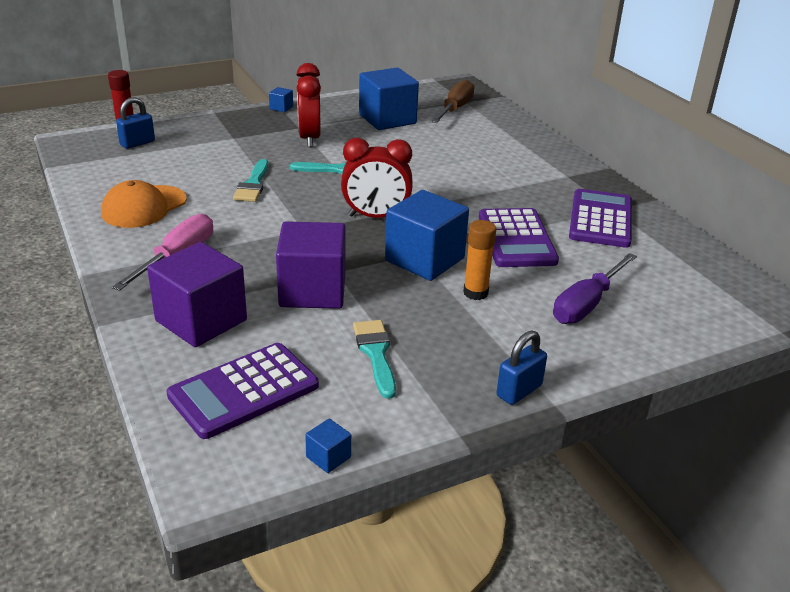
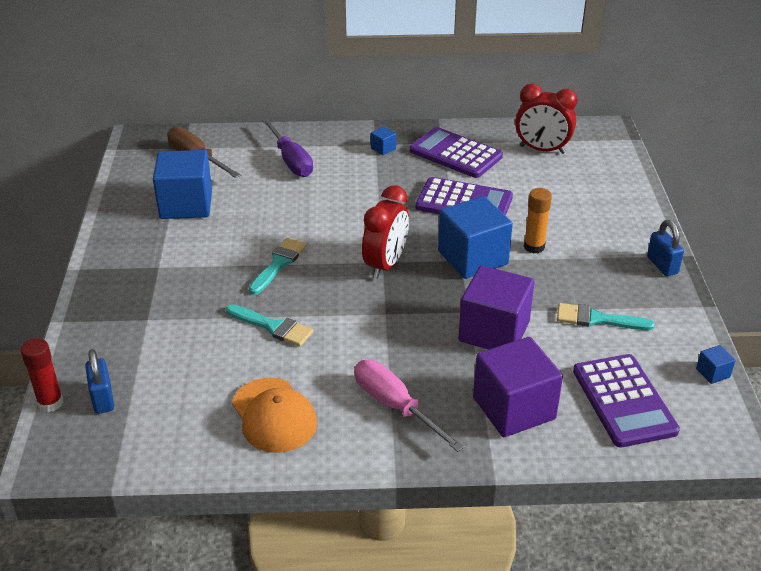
camera: 65 degrees left, 5 degrees up
(281, 108) = (95, 268): blue cube -> blue cube (383, 148)
(309, 138) = (192, 266): red clock -> red clock (542, 150)
(586, 304) = (570, 202): purple screwdriver -> purple screwdriver (291, 160)

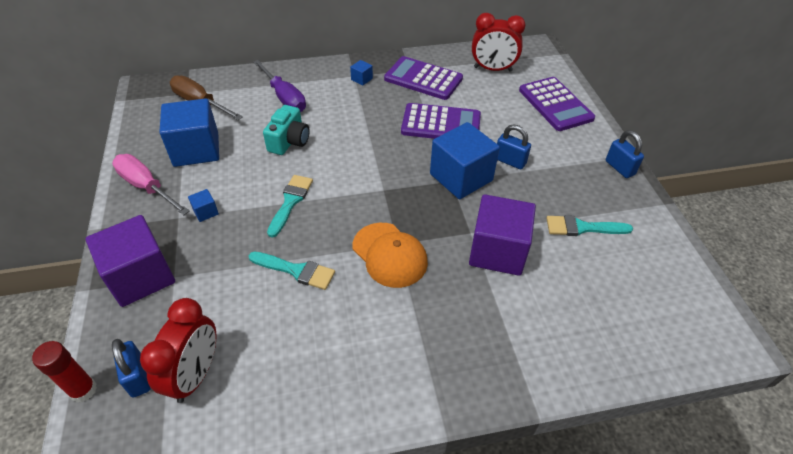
camera: 10 degrees left, 10 degrees up
(274, 415) = (313, 373): orange cap -> orange cap (389, 255)
(288, 205) = (289, 141): none -> turquoise camera
(385, 265) = (387, 192): red clock -> red clock (195, 375)
(395, 406) = (427, 346): pink screwdriver -> pink screwdriver (146, 187)
(514, 408) = (536, 333): purple cube -> purple cube (141, 276)
(534, 247) = (510, 161): orange glue stick -> blue padlock
(624, 401) = (629, 311): purple calculator -> purple calculator (555, 104)
(712, 373) = (694, 271): blue cube -> blue cube (206, 212)

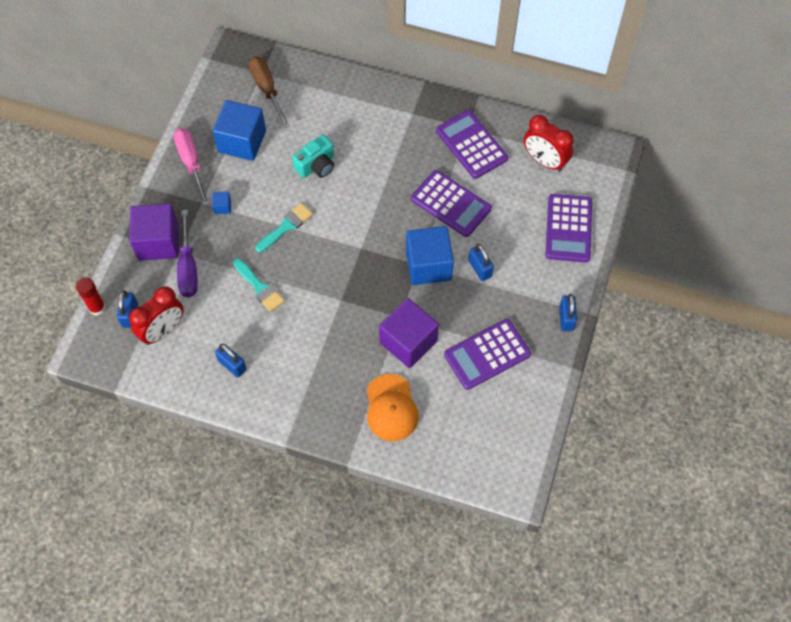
camera: 30 degrees right, 15 degrees up
(284, 97) = (338, 114): purple screwdriver -> purple screwdriver (188, 267)
(314, 372) = (232, 365): none -> blue padlock
(361, 79) = (416, 121): blue cube -> none
(389, 255) = (330, 306): orange cap -> orange cap (391, 408)
(582, 228) = (487, 354): turquoise brush -> purple calculator

